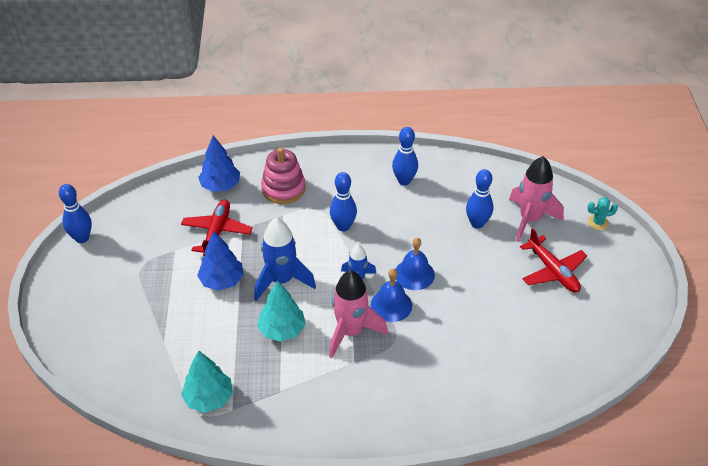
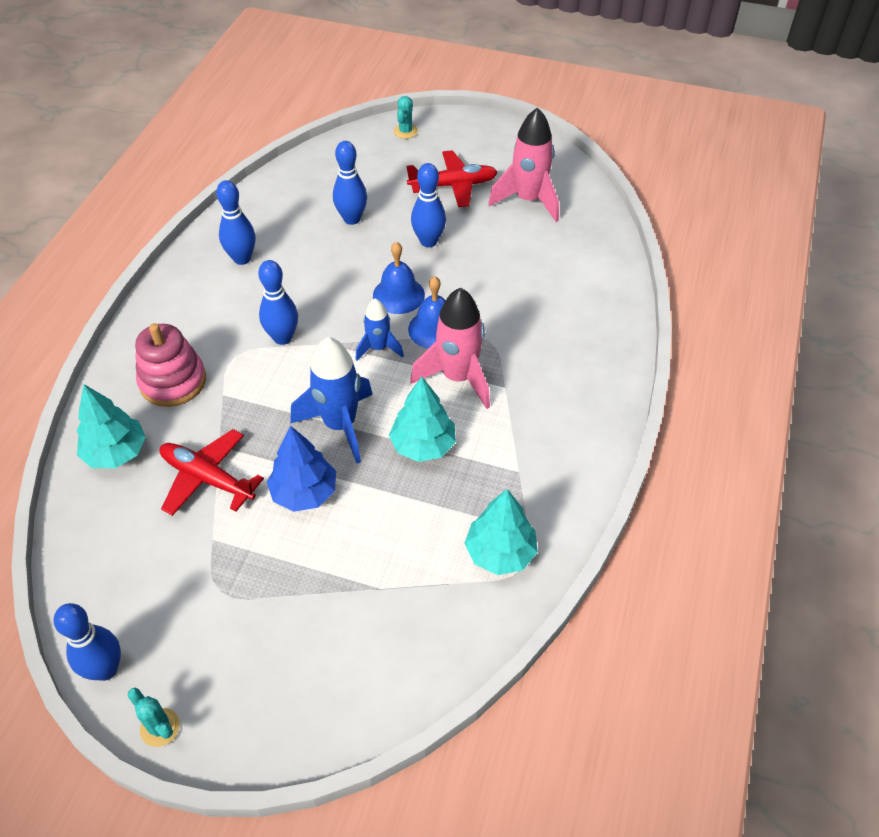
camera: 70 degrees left, 5 degrees up
(53, 273) = (160, 727): none -> turquoise cactus
(220, 185) = (116, 453): blue tree -> turquoise tree
(479, 275) = (428, 241): none -> blue bowling pin
(530, 219) = (371, 177): pink rocket -> pink rocket (528, 200)

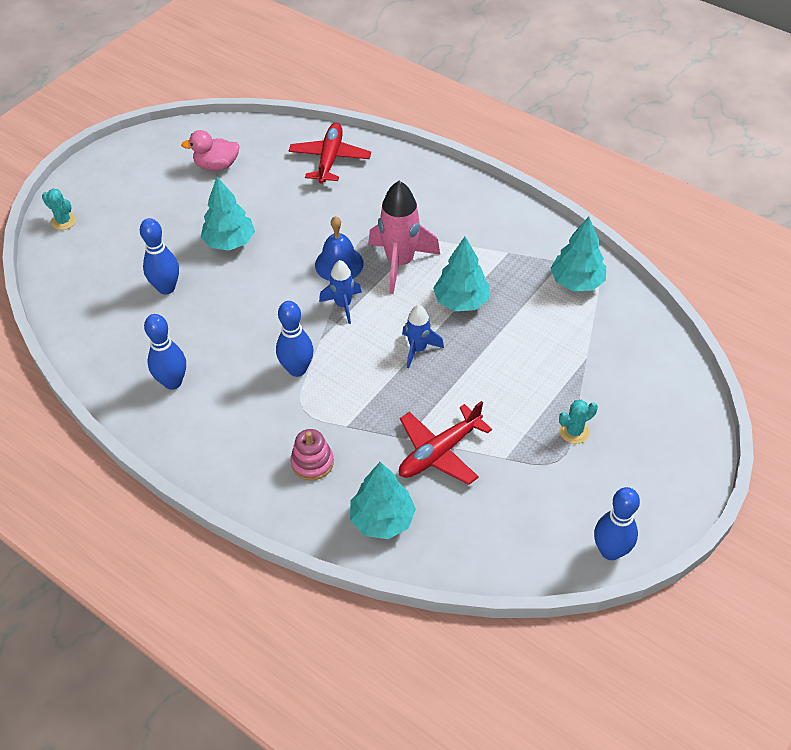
camera: 70 degrees left, 0 degrees up
(160, 727) = (670, 518): turquoise cactus -> turquoise cactus (574, 431)
(173, 381) = (312, 462): pink stacking toy -> pink stacking toy, size x0.64
(304, 493) = (480, 387): blue tree -> none
(340, 425) = (418, 349): blue rocket -> blue rocket, size x0.58
(398, 295) = (286, 278): blue bell -> none
(428, 241) = (230, 242): blue bowling pin -> turquoise tree
(453, 185) = (165, 207): red plane -> red plane (330, 159)
(528, 200) = (217, 165): pink rocket -> pink duck

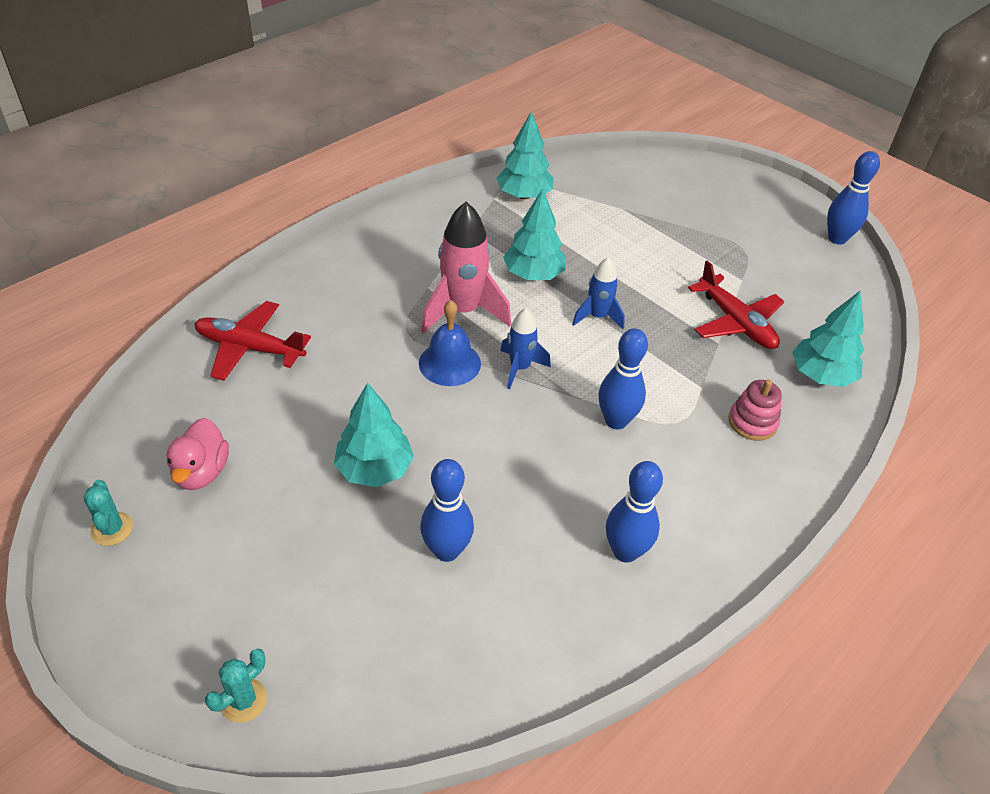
camera: 85 degrees left, 5 degrees down
(574, 431) = (710, 233): turquoise cactus -> turquoise cactus (112, 529)

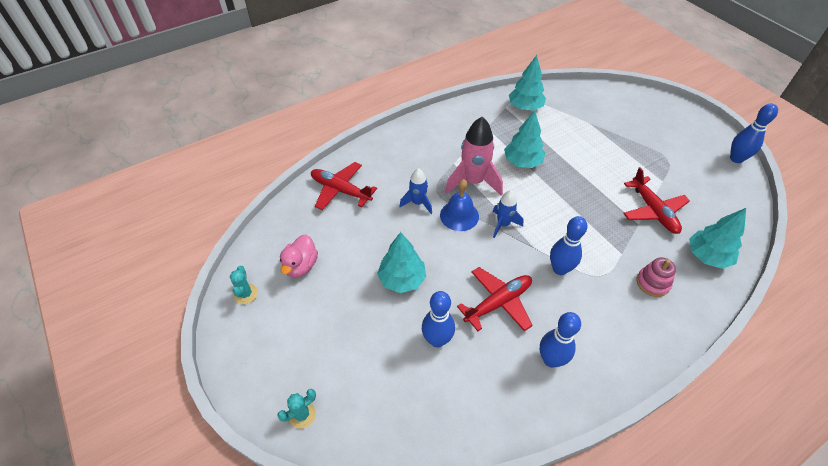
camera: 15 degrees right, 5 degrees up
(532, 482) = (498, 303): none -> red plane
(597, 317) = (559, 196): blue rocket -> blue rocket (418, 203)

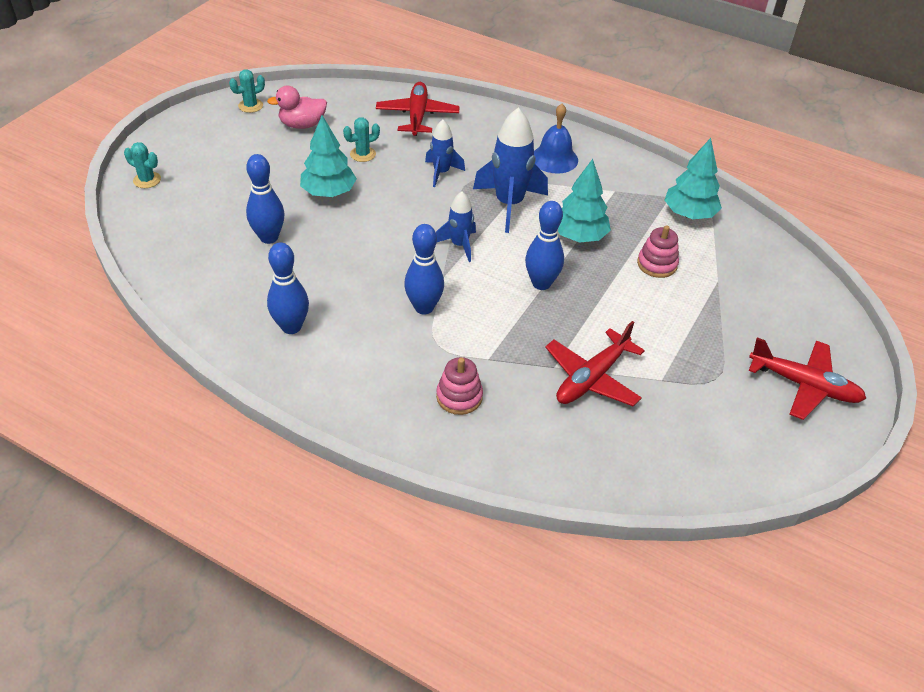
camera: 60 degrees right, 5 degrees down
(367, 240) = (363, 154): none -> turquoise cactus
(459, 215) = (447, 208): blue bell -> blue bell (554, 159)
(473, 182) = (509, 204): pink rocket -> blue rocket
(498, 303) = (342, 269): red plane -> red plane (804, 385)
(564, 140) = (657, 264): none -> pink stacking toy
(707, 256) = (547, 448): turquoise tree -> none
(736, 159) = (793, 463): blue bowling pin -> blue bowling pin (541, 283)

